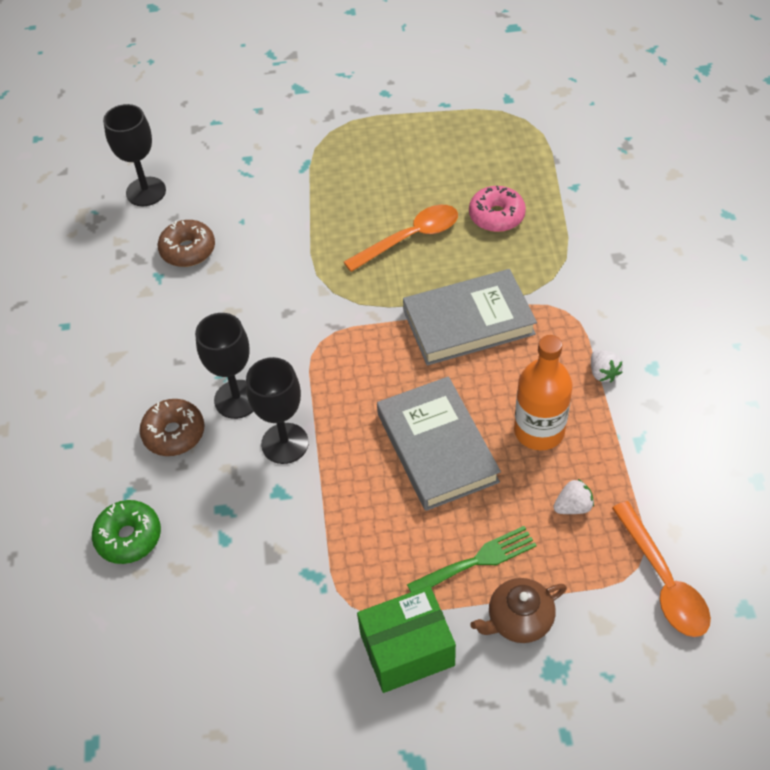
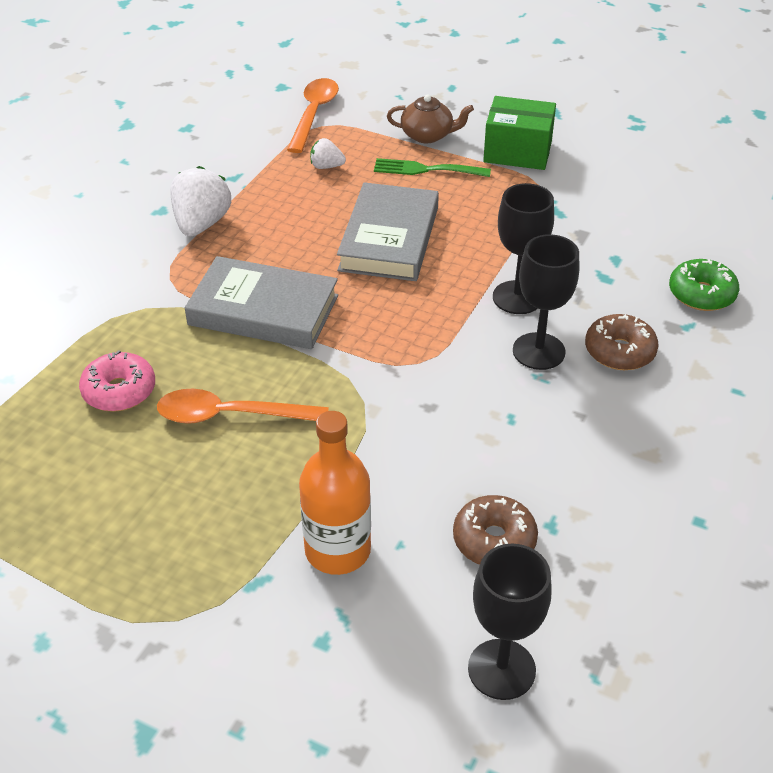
camera: 150 degrees left, 10 degrees down
(539, 431) = (297, 213): orange bottle -> orange bottle (337, 550)
(603, 373) = (201, 224): white strawberry -> white strawberry, size x1.87

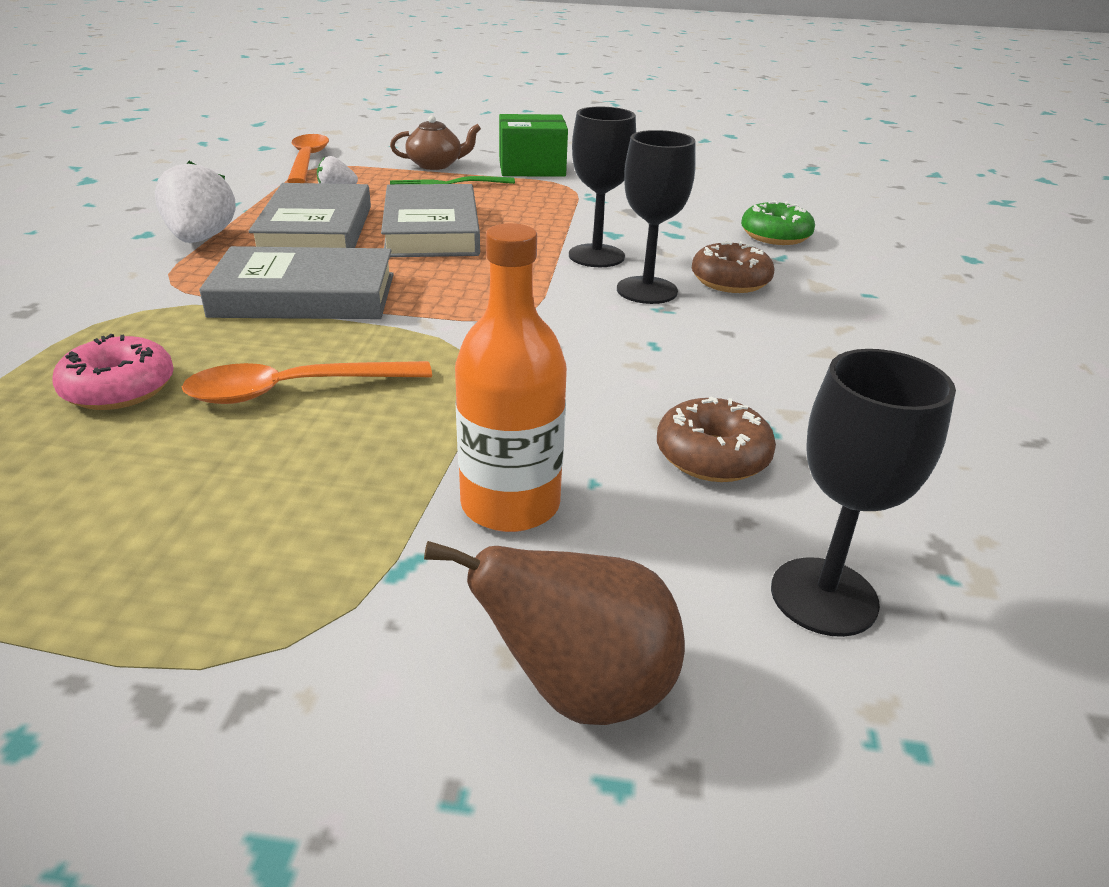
camera: 20 degrees left, 10 degrees down
(294, 224) = (316, 230): none -> grey book
(324, 690) = (580, 690): none -> brown pear

